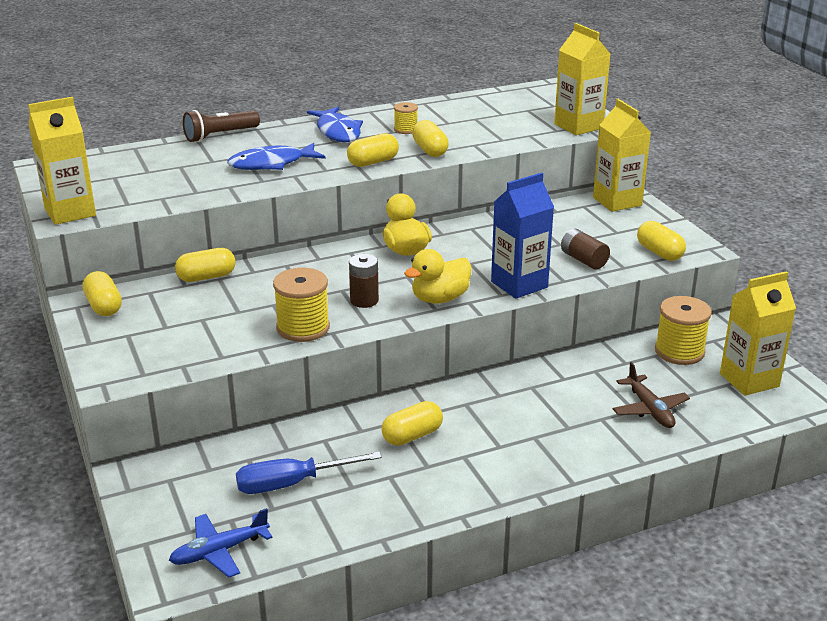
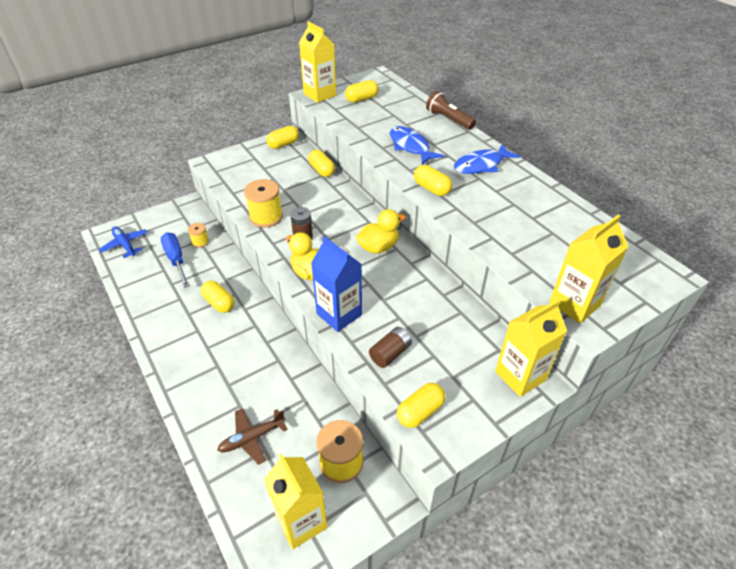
camera: 80 degrees right, 15 degrees up
(405, 129) = (504, 197): yellow spool -> yellow spool (200, 242)
(430, 150) = (467, 214): yellow capsule -> yellow capsule (361, 99)

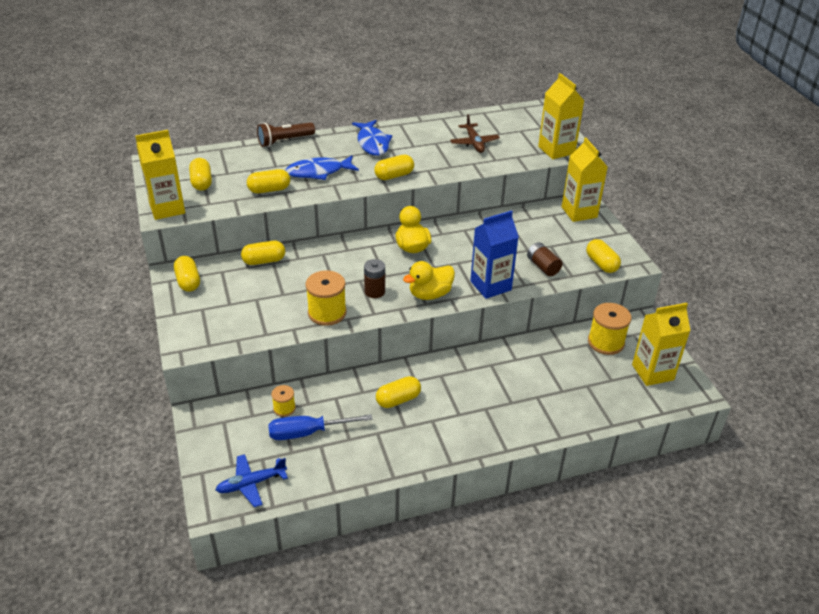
camera: 75 degrees left, 5 degrees down
(252, 438) = (573, 392): brown plane -> brown plane (474, 143)
(368, 129) = (269, 190): none -> yellow capsule

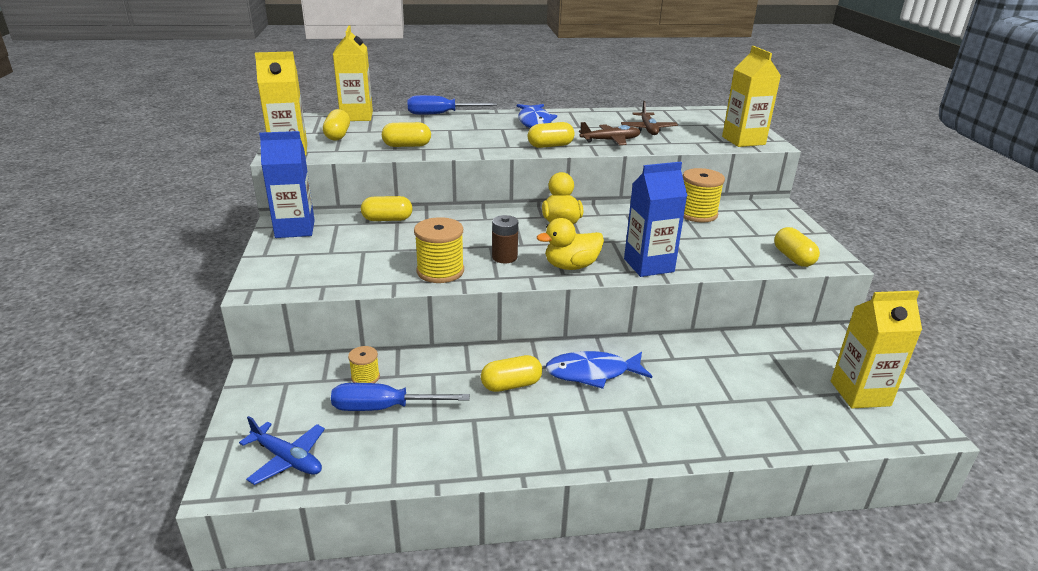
camera: 10 degrees right, 10 degrees down
(188, 281) = (295, 229): yellow capsule -> blue carton
(251, 484) = (287, 459): blue plane -> blue plane turned 135 degrees counterclockwise
(284, 141) = (441, 114): brown flashlight -> blue screwdriver
(318, 172) = (467, 137): blue fish -> blue fish (592, 373)
(444, 162) = (610, 140): none -> brown plane
(543, 266) = (717, 253): brown battery -> none
(579, 212) = (766, 210): yellow carton -> yellow carton (356, 116)
(606, 342) = (794, 353): yellow spool -> yellow spool (697, 214)

